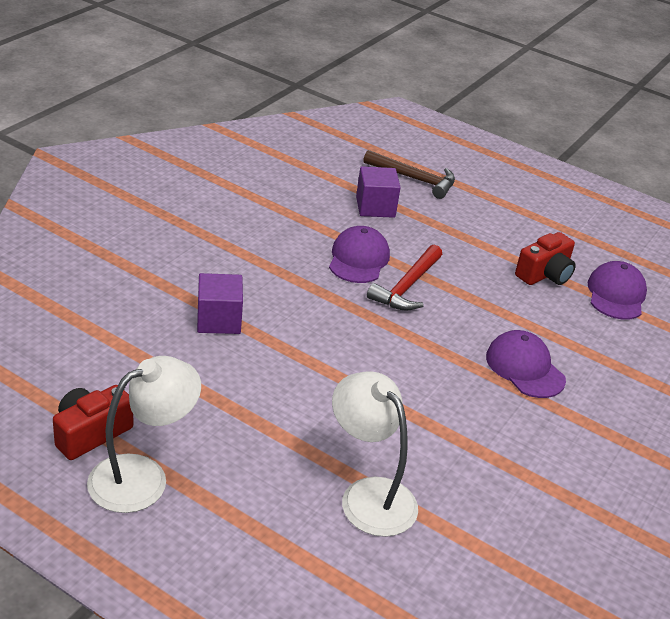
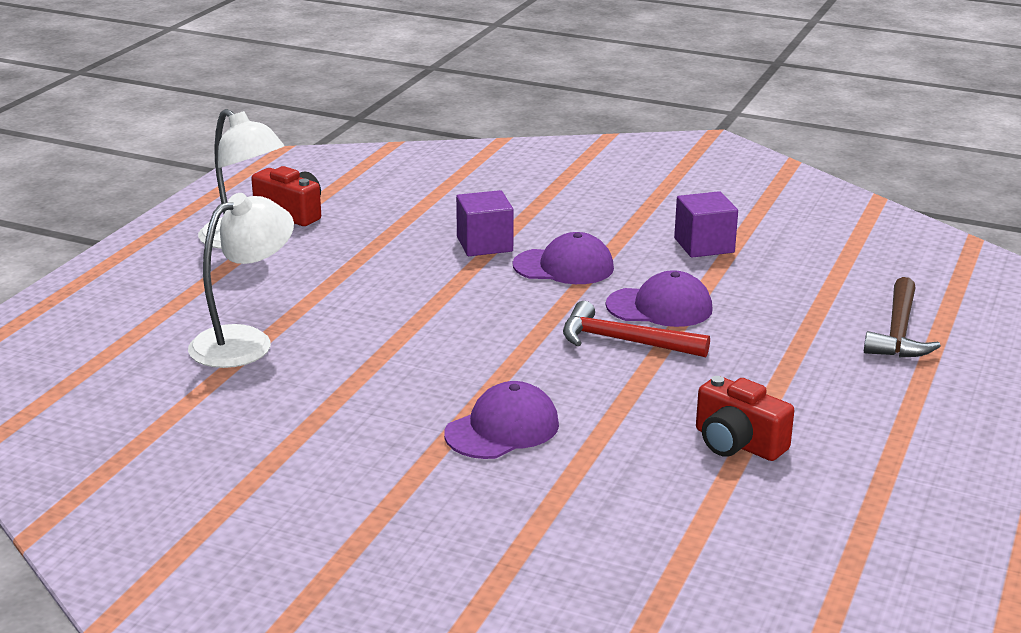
camera: 85 degrees right, 10 degrees down
(375, 207) = (793, 309): purple cube -> purple cube (704, 245)
(616, 294) = (734, 509): purple cap -> purple cap (564, 267)

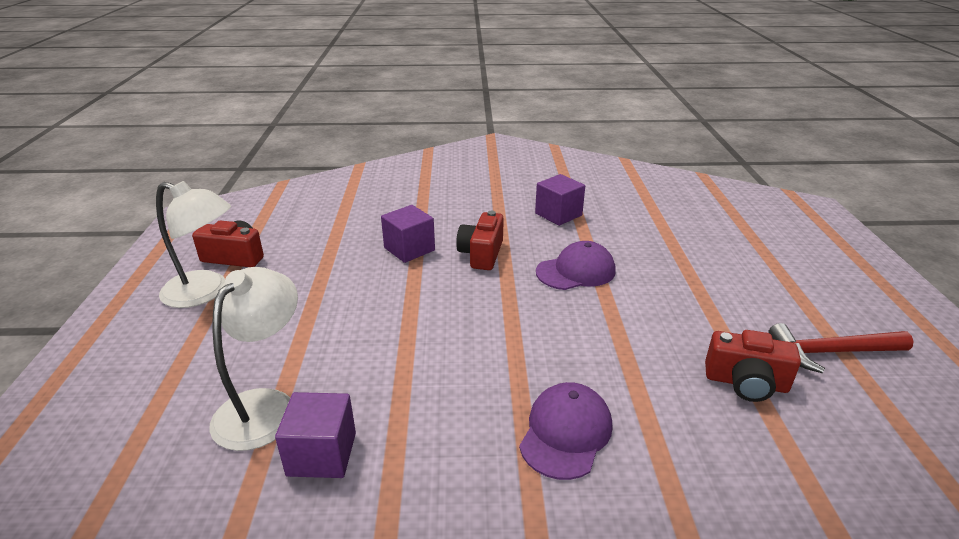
camera: 25 degrees left, 5 degrees up
(271, 385) = (322, 454): none -> purple cube
(564, 267) = (481, 254): purple cap -> red camera
(624, 341) = (579, 309): red hammer -> red hammer (831, 352)
(898, 332) = (737, 250): brown hammer -> none

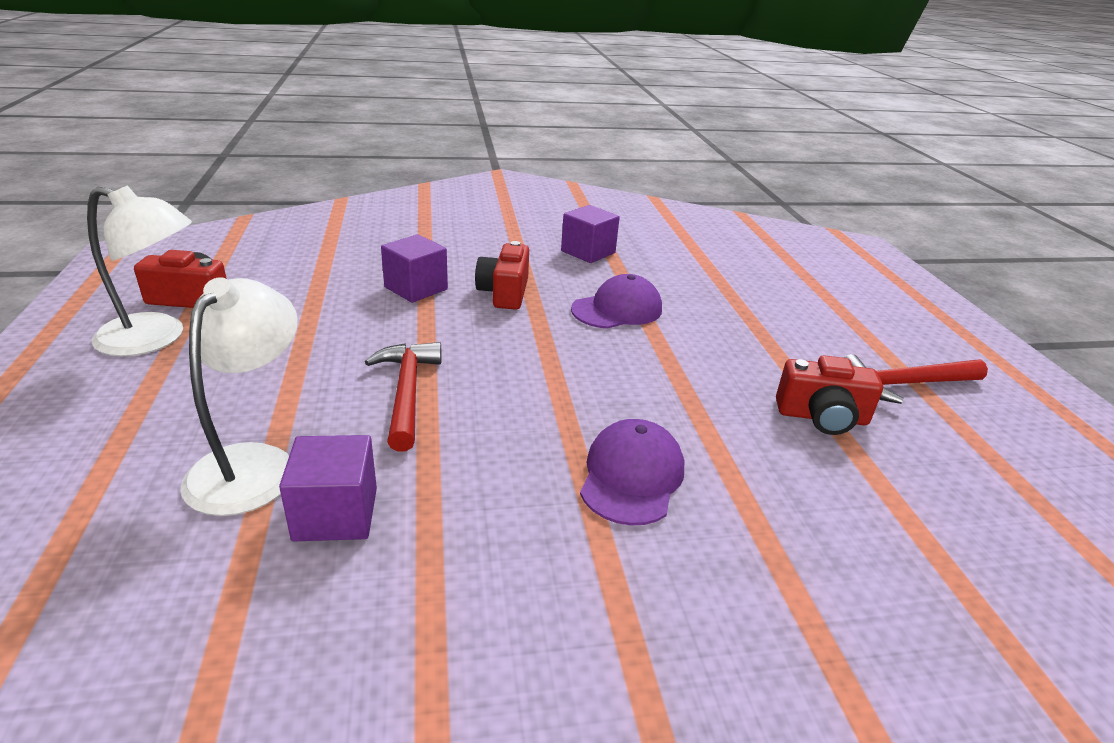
camera: 10 degrees left, 0 degrees up
(390, 347) = (406, 393): none -> red hammer

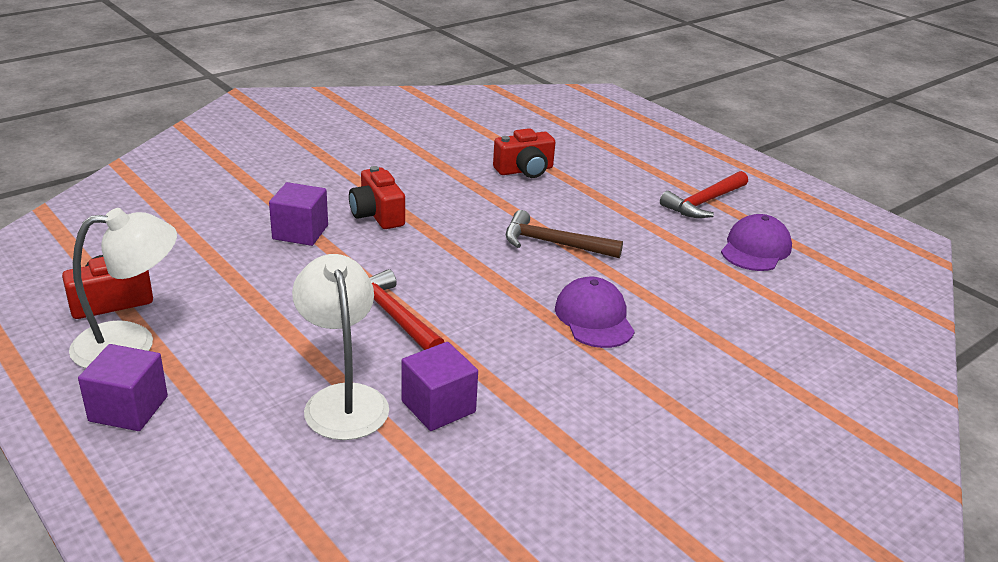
camera: 30 degrees left, 0 degrees up
(588, 252) = (405, 158): purple cube -> purple cube (128, 409)
(617, 309) = (477, 203): purple cap -> purple cap (755, 249)
(663, 374) = (554, 244): none -> brown hammer
(822, 417) = (672, 241): red camera -> red camera (525, 170)

